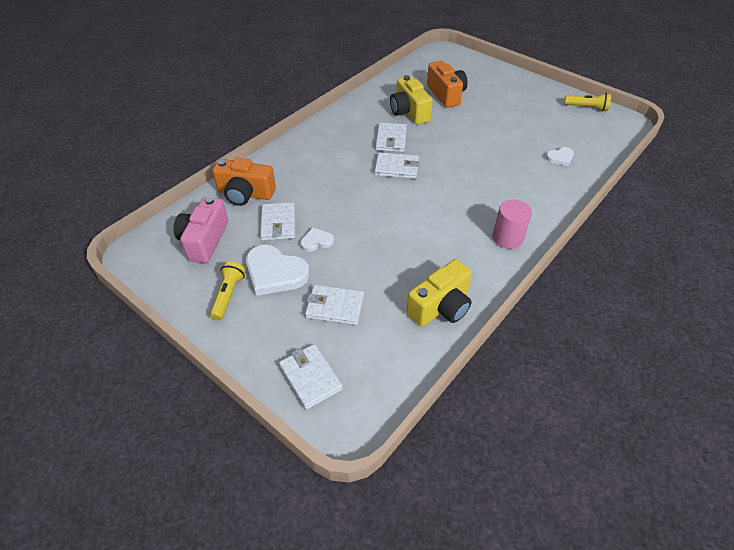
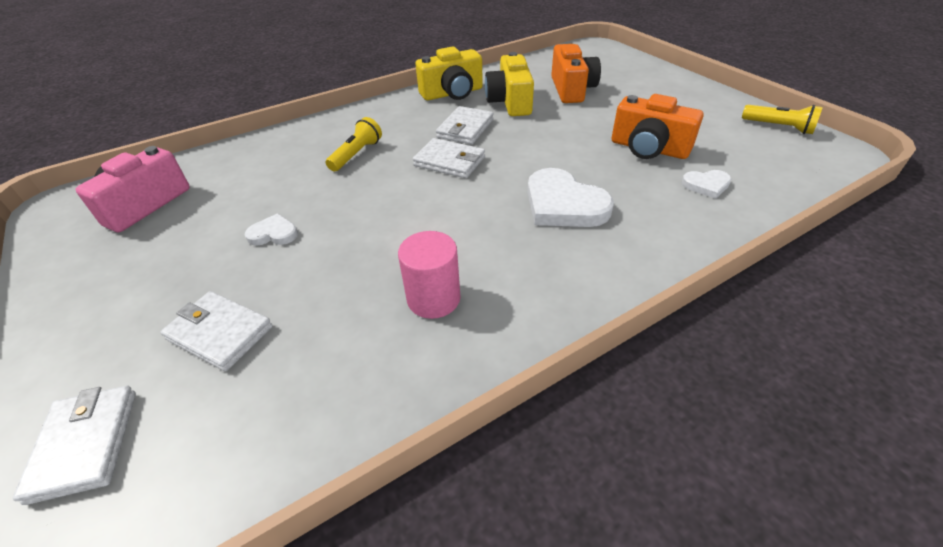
camera: 20 degrees right, 5 degrees down
(228, 295) = (103, 280): yellow flashlight -> yellow flashlight (356, 154)
(245, 194) = (240, 161): orange camera -> orange camera (648, 148)
(275, 273) = (186, 264): white heart -> white heart (563, 204)
(278, 223) = (246, 202): white wallet -> none
(441, 307) = (377, 376): yellow camera -> yellow camera (452, 93)
(507, 238) = (558, 286): pink cylinder -> pink cylinder (433, 298)

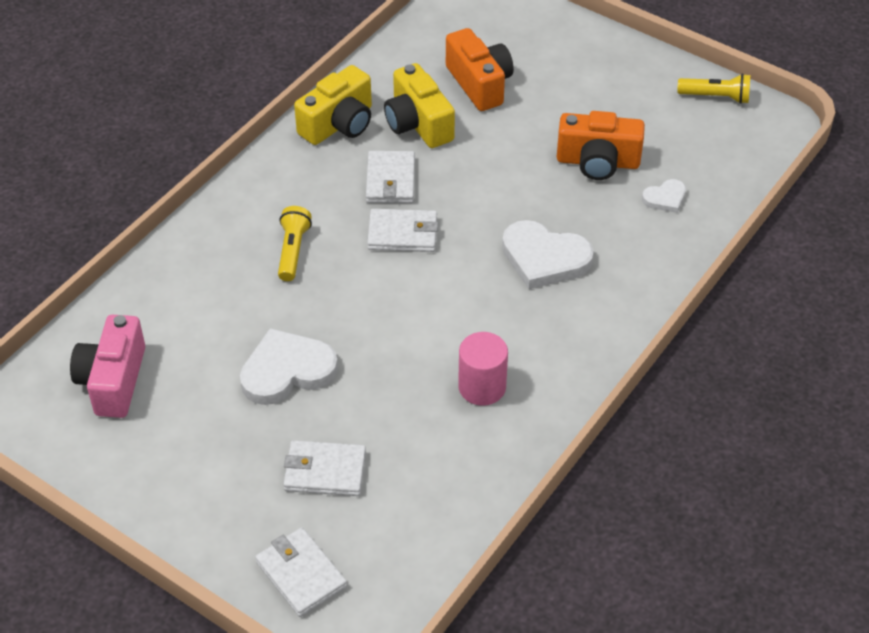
camera: 25 degrees left, 5 degrees up
(273, 234) = (287, 371): white heart -> white heart, size x1.93

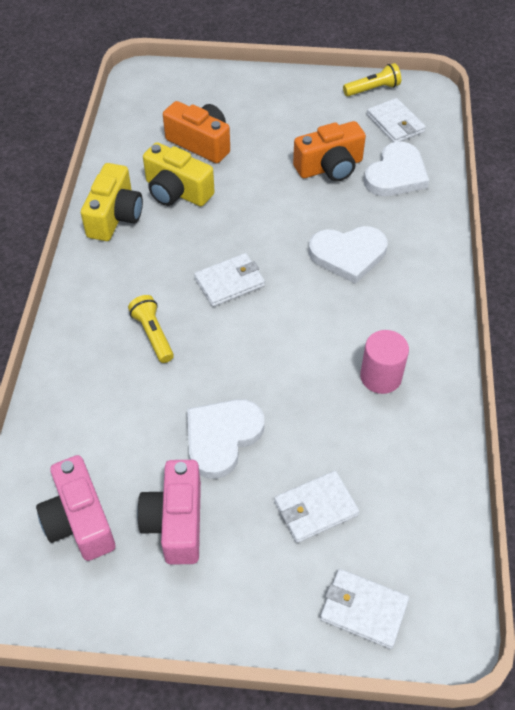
camera: 30 degrees left, 5 degrees up
(193, 421) = (176, 522): none -> pink camera
(390, 180) = (189, 244): white wallet -> white wallet (395, 124)
(665, 198) = (396, 174): white heart -> white heart, size x1.93

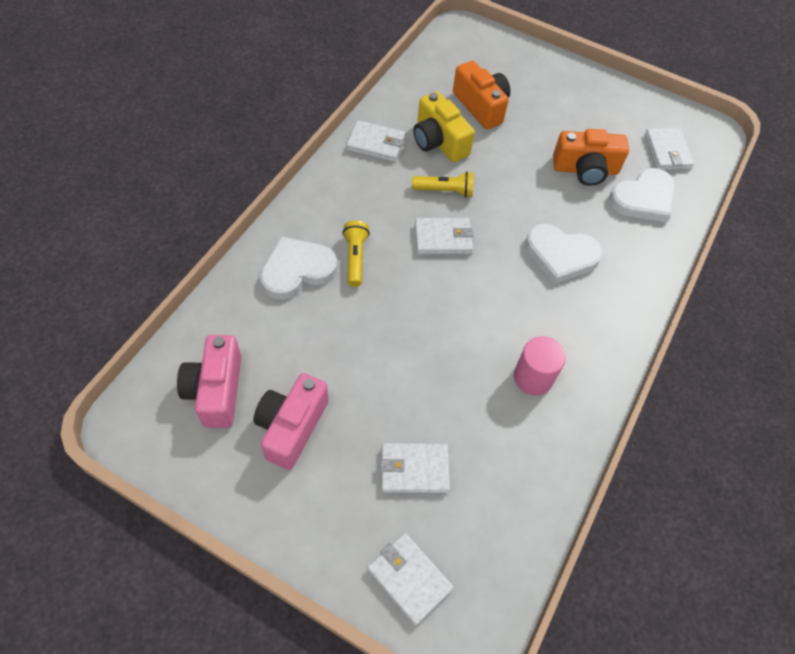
camera: 20 degrees right, 5 degrees up
(115, 216) = (376, 144): yellow camera -> white wallet
(222, 437) = (367, 371): white heart -> white heart (297, 270)
(373, 89) = (662, 112): yellow flashlight -> yellow flashlight (445, 191)

